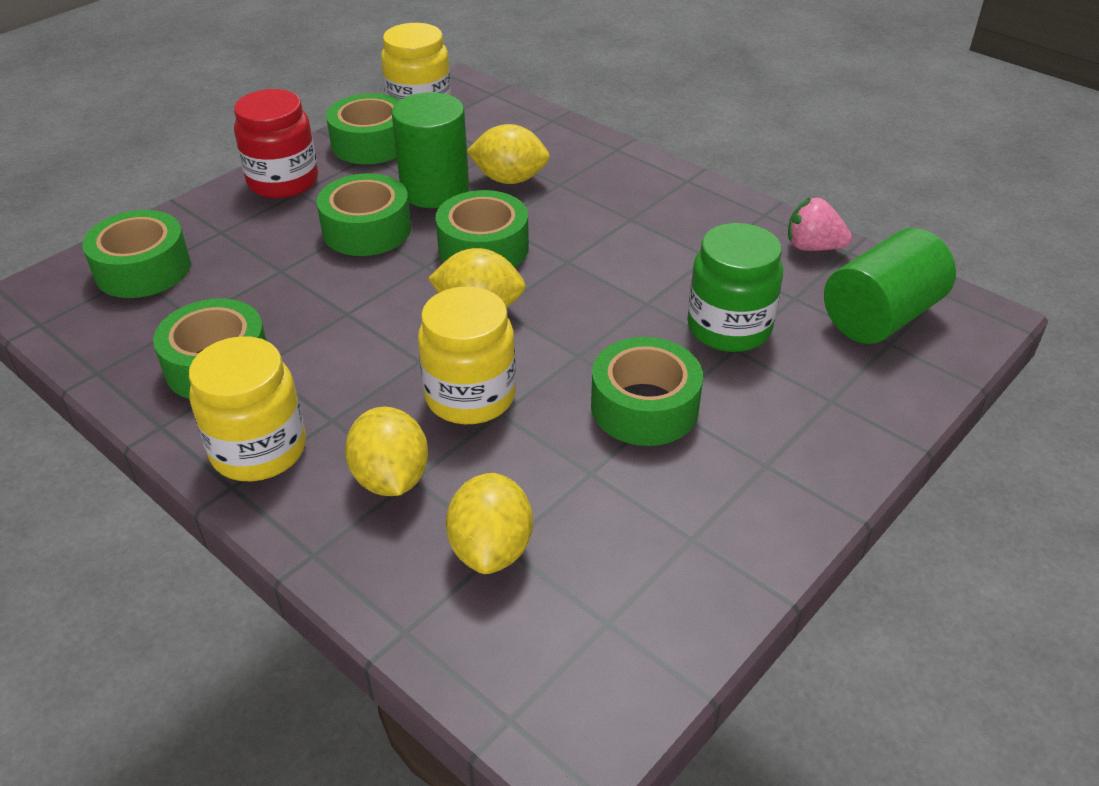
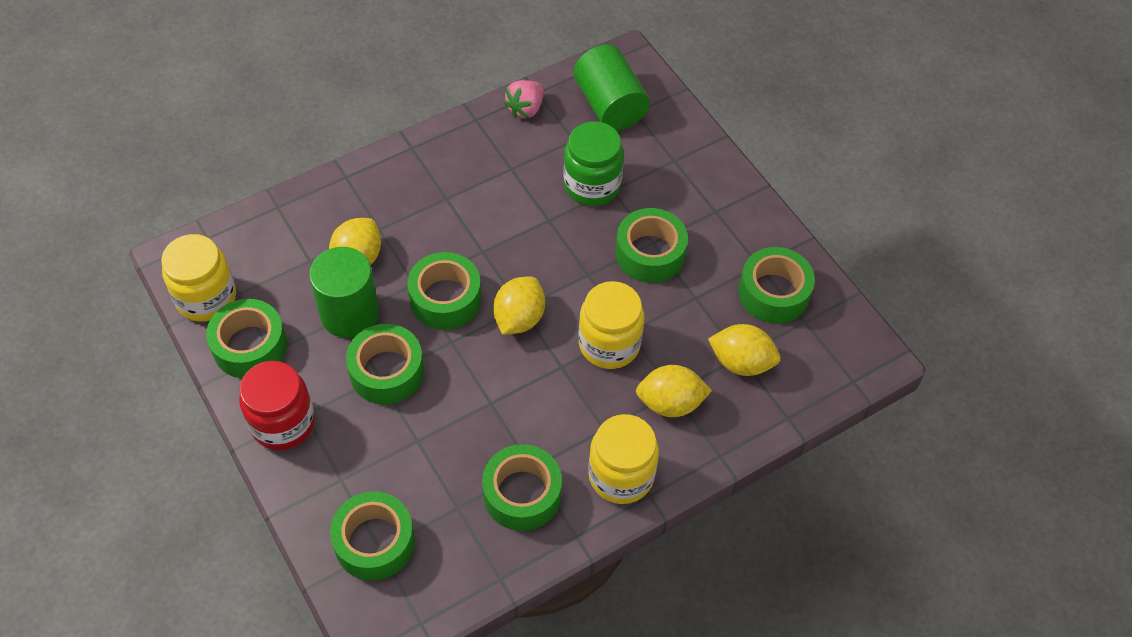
camera: 75 degrees left, 15 degrees up
(645, 566) = (773, 293): none -> green tape

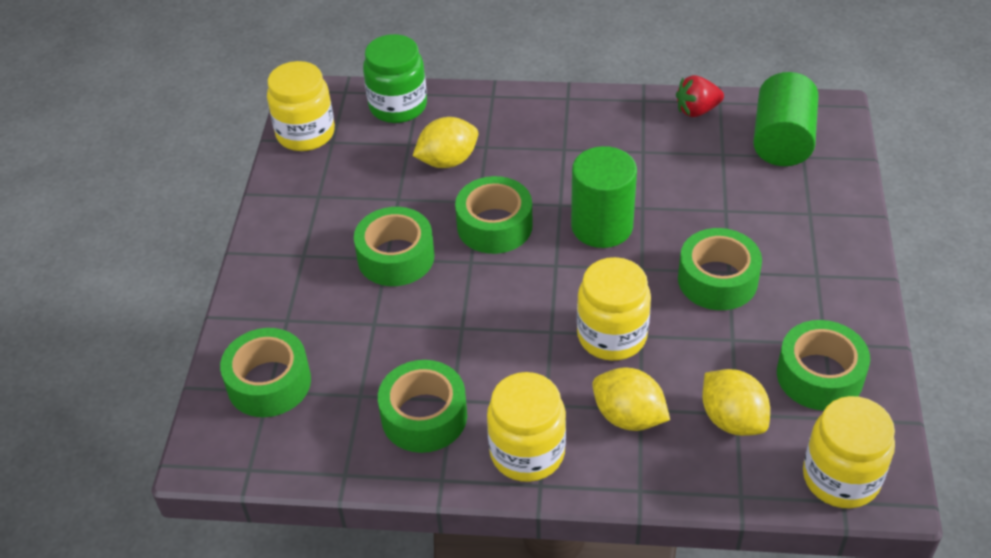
camera: 40 degrees right, 10 degrees down
(250, 346) = (306, 184): green tape -> none
(283, 423) = (280, 253): red jar -> none
(349, 313) = (405, 198): green cylinder -> green cylinder (602, 226)
(519, 318) = (546, 273): yellow lemon -> none
(525, 109) = (697, 110): pink strawberry -> red strawberry
(592, 185) = (708, 198): green jar -> green jar (398, 106)
(840, 364) = (841, 478): none -> yellow jar

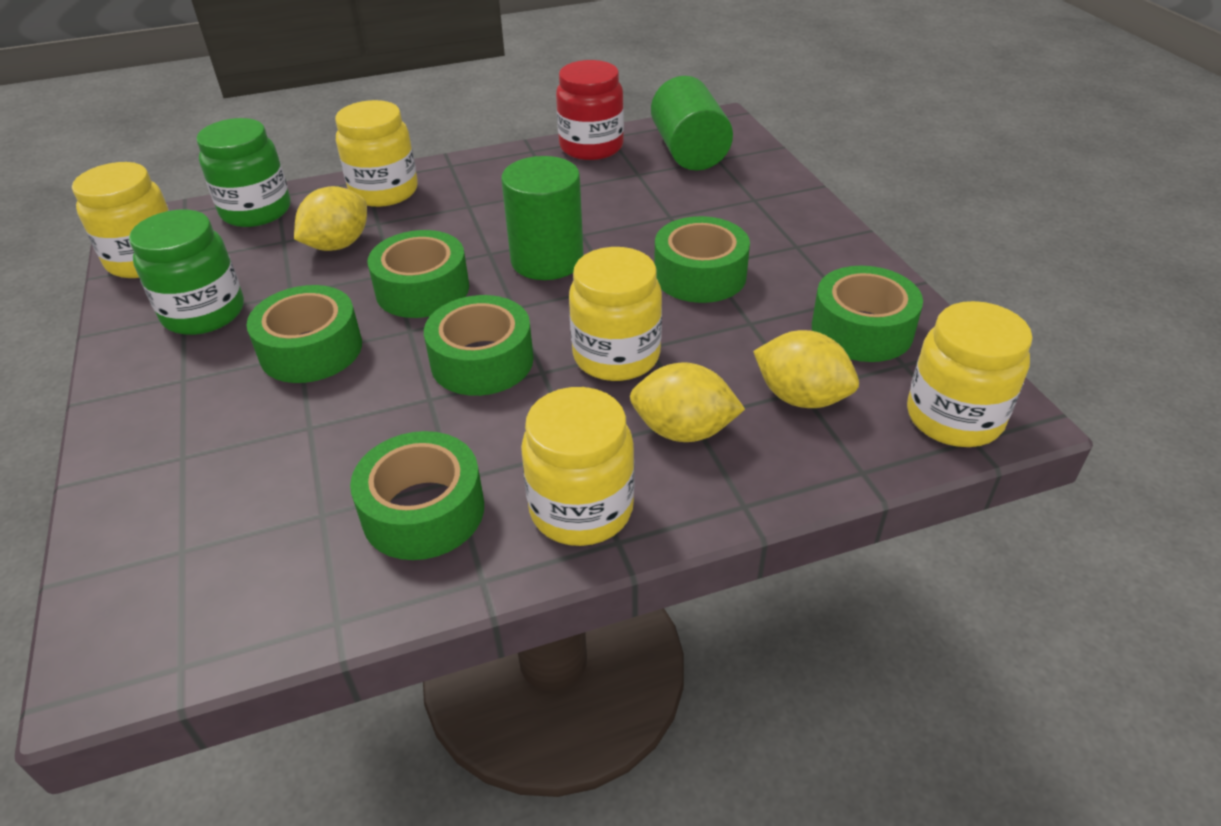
camera: 25 degrees left, 5 degrees down
(269, 383) = (178, 540): green tape -> green tape (482, 361)
(332, 199) = (204, 313): none -> green jar
(502, 113) = (384, 191): none -> yellow jar
(697, 110) = (591, 147): red strawberry -> red jar

